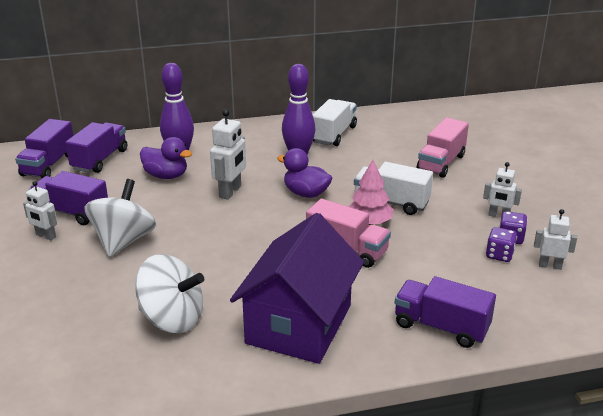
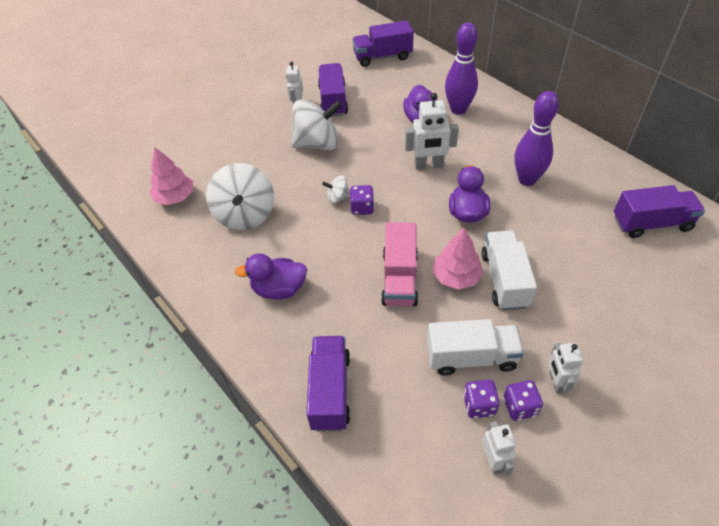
camera: 65 degrees right, 20 degrees up
(80, 368) = (175, 197): none -> pink tree
(100, 160) = (412, 75): purple truck -> purple truck (651, 223)
(214, 252) = (337, 198): none -> white spinning top
(243, 243) = (362, 208): none -> purple dice
(299, 324) = (279, 289): purple house -> purple duck
(334, 134) = (593, 186): white truck -> white truck (471, 357)
(441, 163) = (621, 293): pink truck -> none

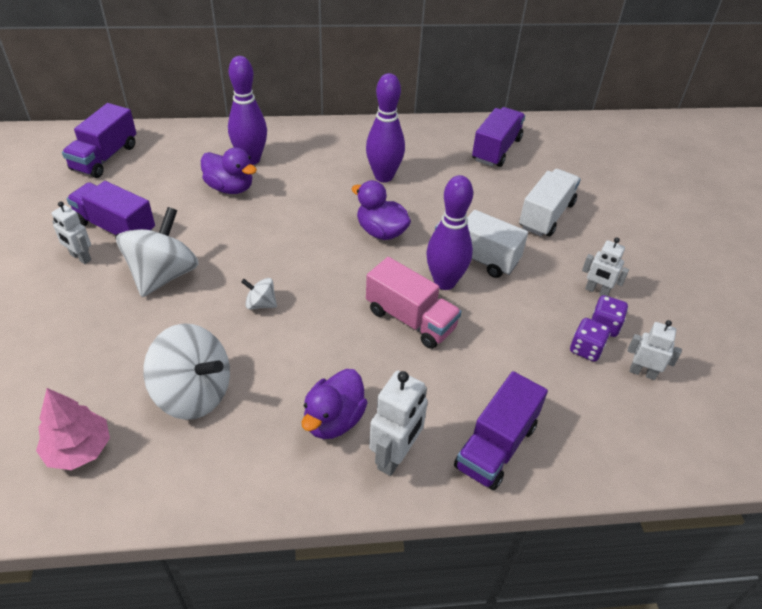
camera: 60 degrees left, 5 degrees down
(330, 391) = (496, 446): purple truck -> purple truck turned 90 degrees counterclockwise
(337, 198) = (260, 304): white spinning top -> white spinning top turned 75 degrees clockwise
(362, 208) = (296, 294): purple dice -> none
(428, 165) = (296, 219): white robot -> white robot (395, 456)
(456, 277) = (444, 282): pink tree -> purple bowling pin
(471, 357) = (536, 325): white truck -> white truck (546, 215)

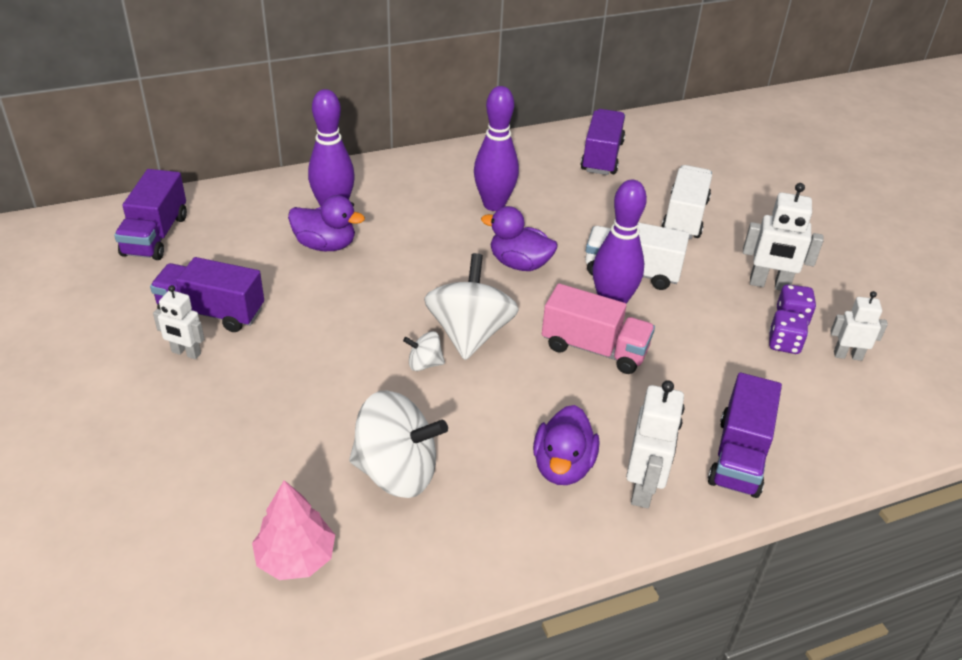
camera: 15 degrees left, 5 degrees down
(163, 275) = (296, 354): white spinning top -> white spinning top (470, 334)
(597, 291) = (769, 285): white robot -> white robot, size x1.55

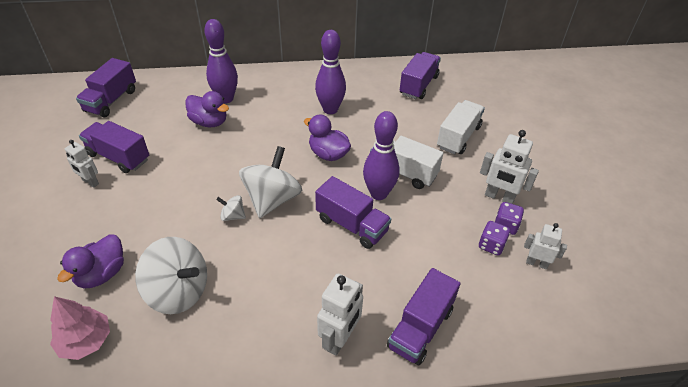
camera: 15 degrees right, 5 degrees up
(562, 466) = (290, 310): purple duck -> purple duck (102, 274)
(594, 349) = (352, 225): pink truck -> purple truck

